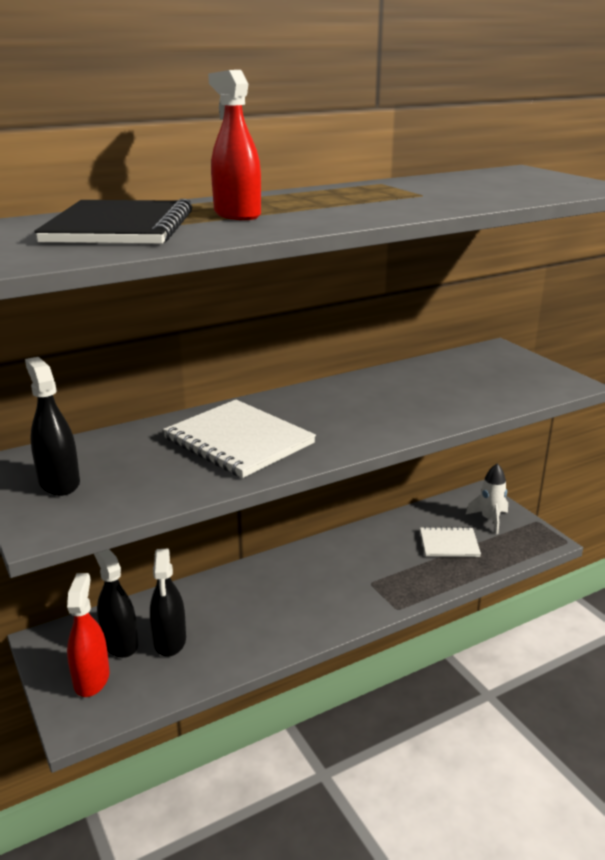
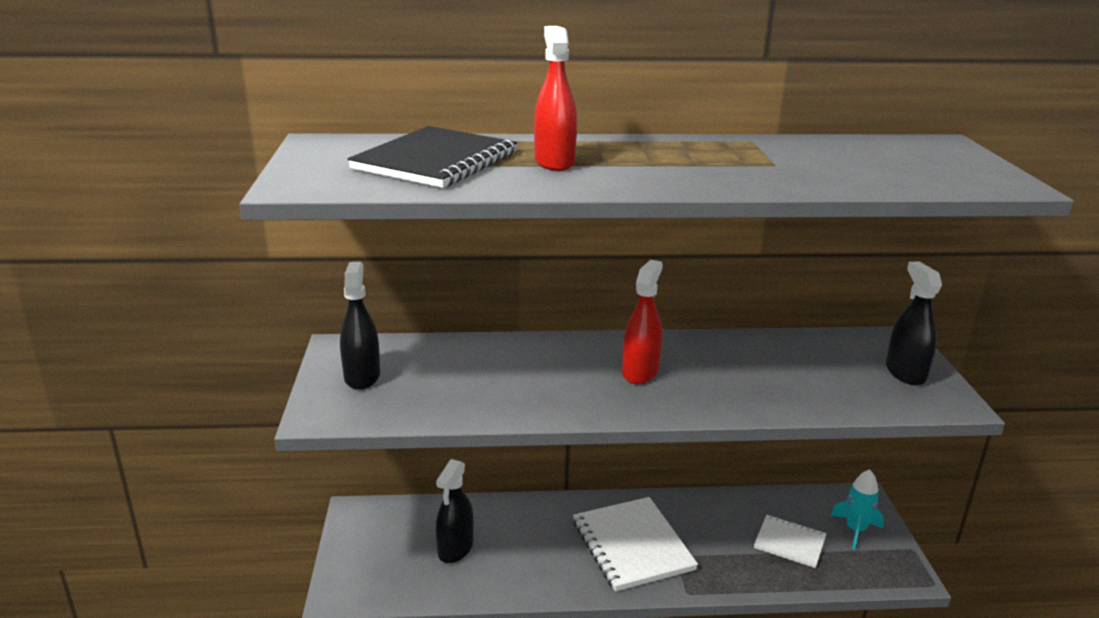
camera: 25 degrees right, 0 degrees up
(91, 679) = (372, 560): red spray bottle -> red spray bottle (640, 372)
(120, 643) = (413, 535): black spray bottle -> black spray bottle (905, 373)
(238, 441) = (540, 377): white notebook -> white notebook (632, 545)
(490, 519) = (855, 530): white rocket -> turquoise rocket

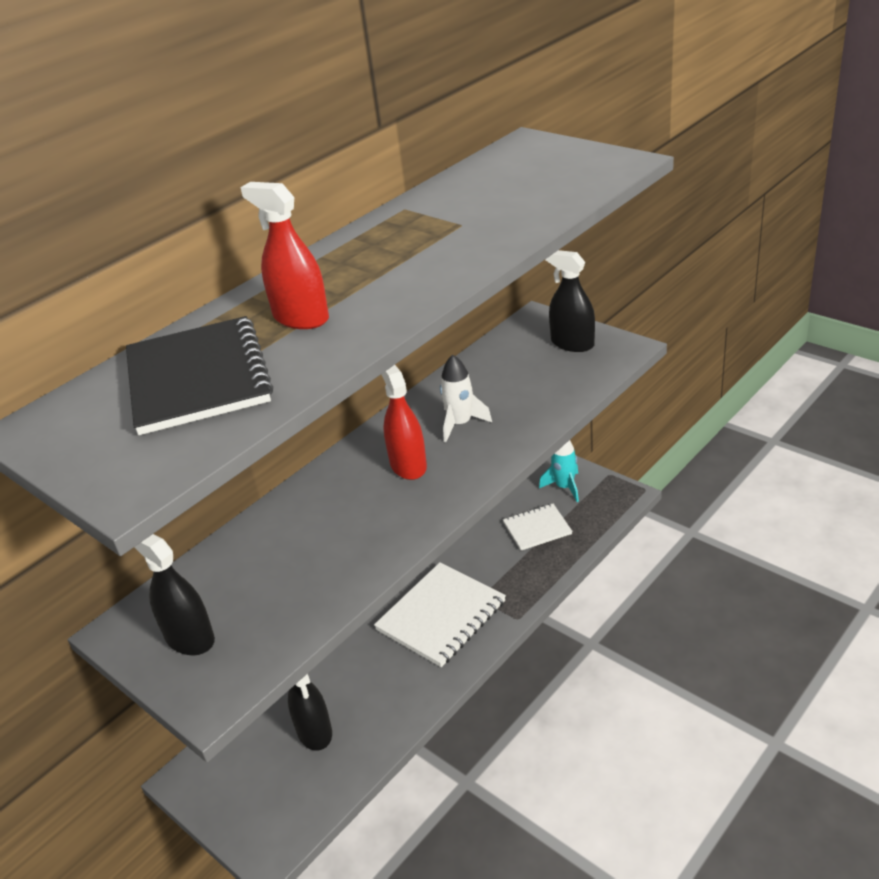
camera: 40 degrees left, 10 degrees up
(632, 545) = (441, 616): white notebook -> white notebook turned 75 degrees counterclockwise
(720, 370) = (460, 424): none -> white rocket

